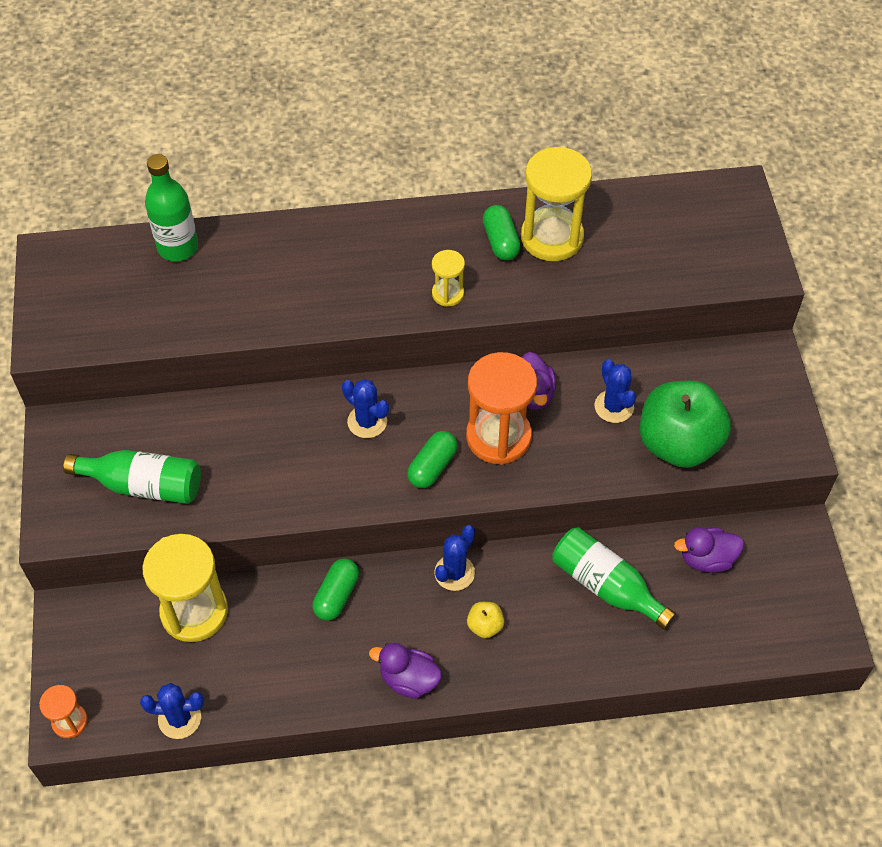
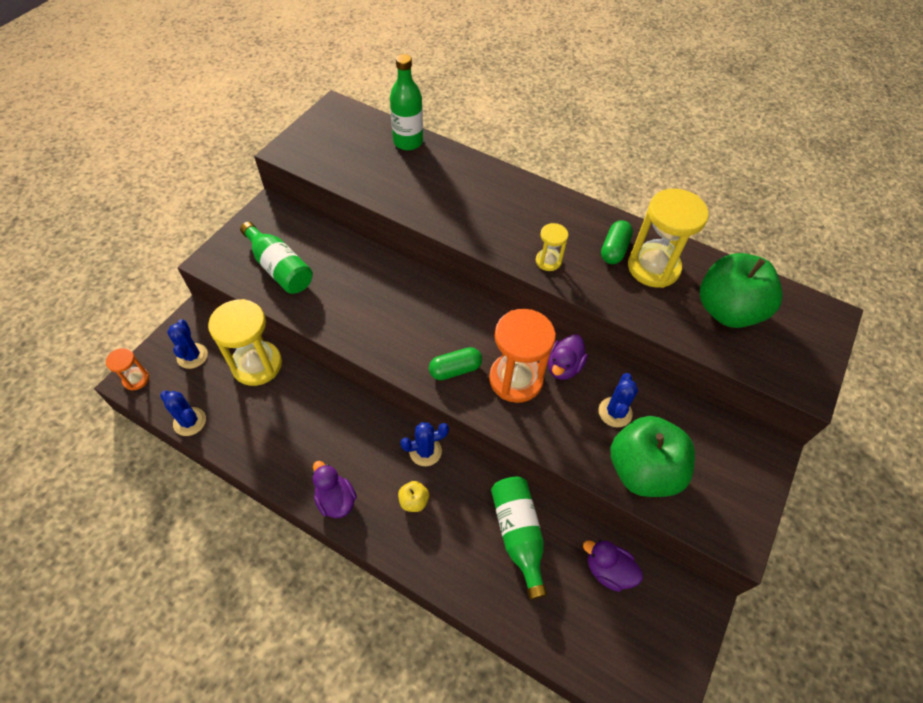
camera: 35 degrees right, 0 degrees up
(336, 595) = (342, 413): green capsule -> none
(367, 422) = (440, 315): blue cactus -> blue cactus (192, 356)
(649, 240) = (727, 310): none -> green apple

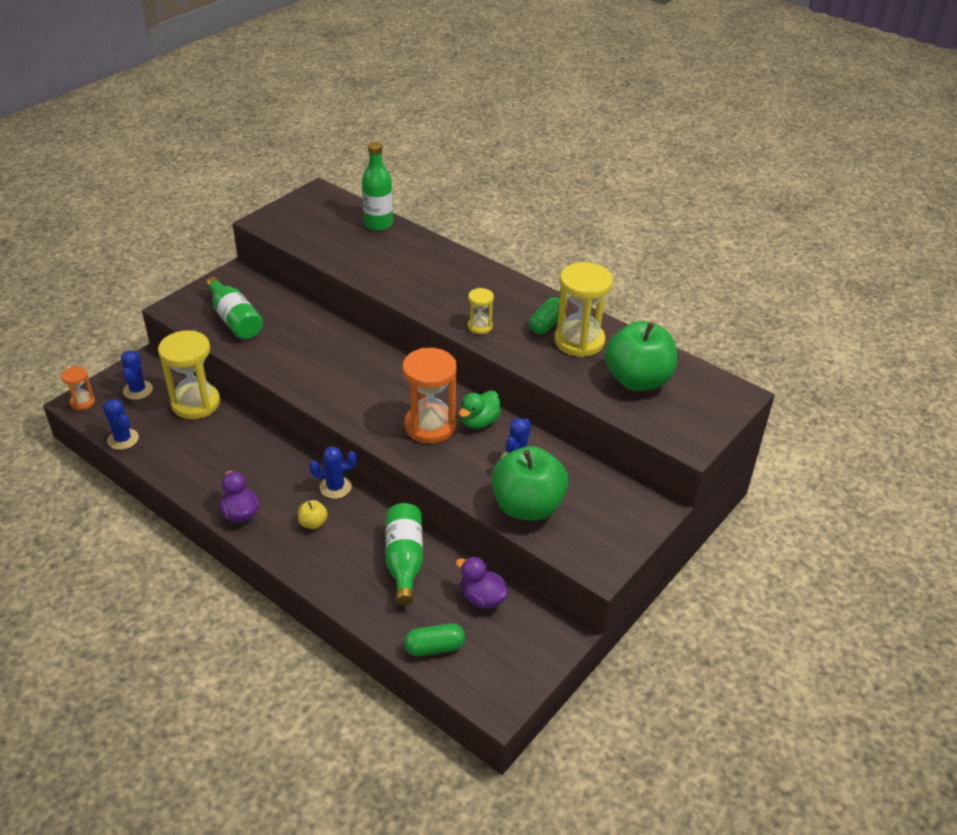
camera: 10 degrees right, 15 degrees down
(455, 369) = (375, 412): green capsule -> green capsule (434, 647)
(563, 367) = (479, 422): purple duck -> green duck

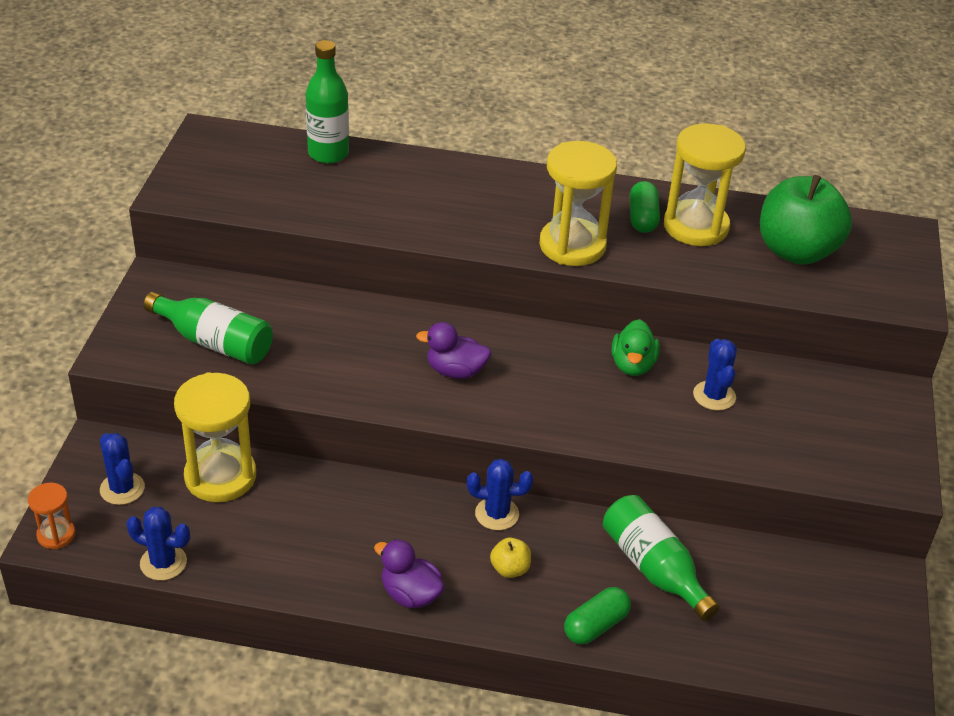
camera: 30 degrees left, 0 degrees up
(335, 487) = (497, 514): blue cactus -> blue cactus turned 45 degrees clockwise
(430, 426) = (583, 391): orange hourglass -> none
(434, 647) = (774, 654): green capsule -> green capsule (595, 626)
(480, 326) = (572, 246): yellow hourglass -> yellow hourglass, size x1.99
(482, 598) = (774, 574): purple duck -> purple duck (455, 371)
(527, 506) = (772, 444): green apple -> none

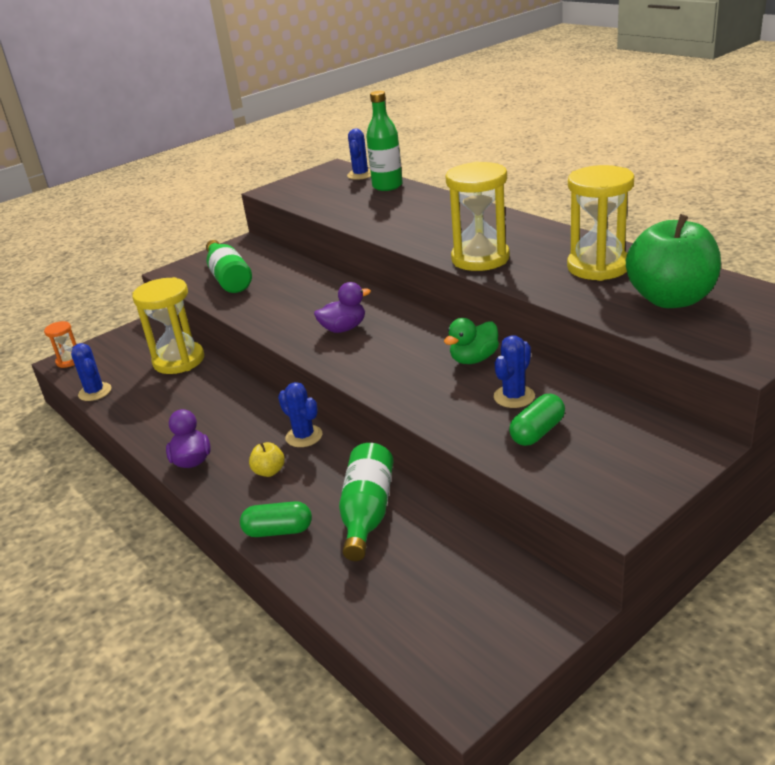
camera: 45 degrees right, 10 degrees down
(122, 489) = (126, 350): blue cactus -> blue cactus (360, 175)
(455, 371) = (344, 328): purple duck -> purple duck turned 105 degrees clockwise
(642, 218) = (559, 254): green capsule -> green capsule (537, 432)

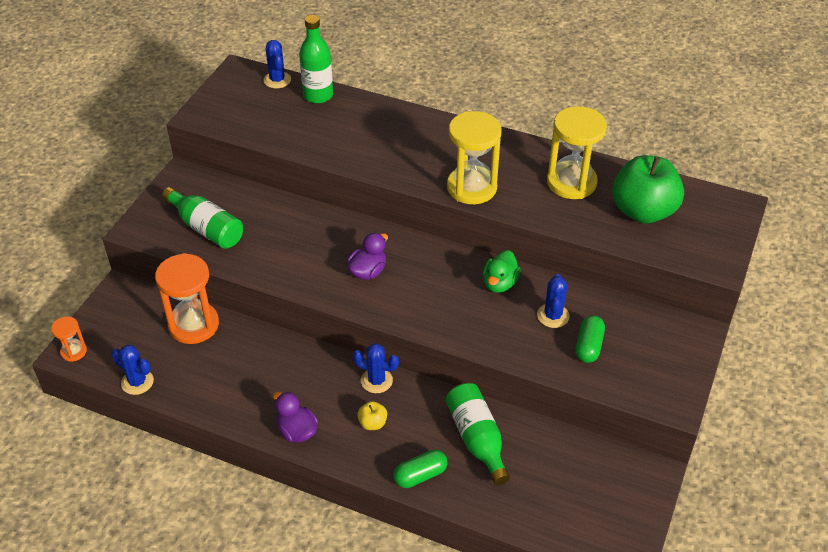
camera: 30 degrees left, 15 degrees up
(179, 360) = (193, 325): yellow hourglass -> orange hourglass

